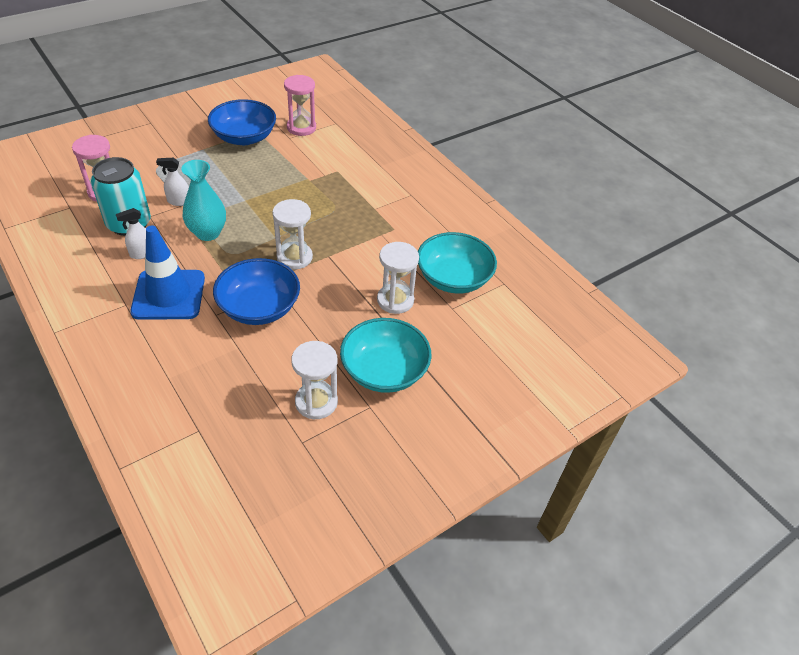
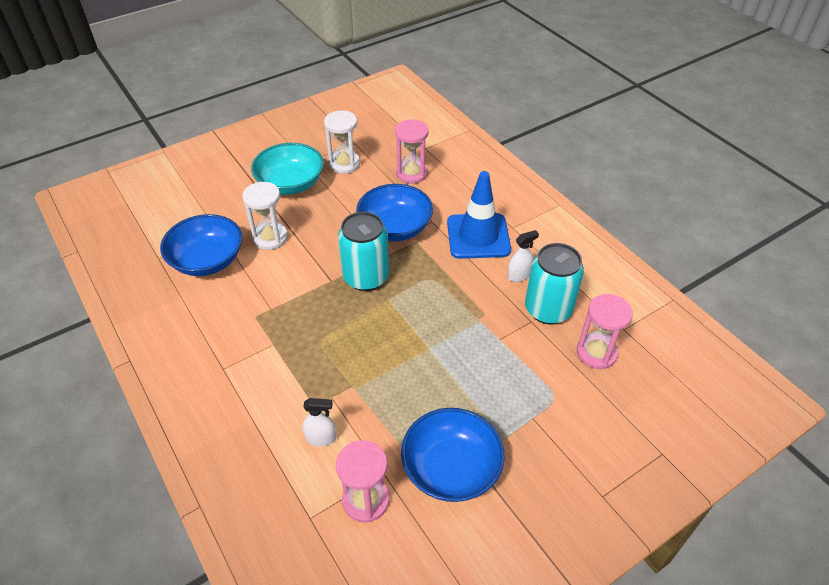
camera: 175 degrees left, 0 degrees up
(179, 201) = (505, 343): white spray bottle -> white spray bottle (321, 438)
(208, 233) = (460, 302): turquoise vase -> none
(227, 383) = (411, 173): none -> pink hourglass
(294, 257) = (366, 277): white hourglass -> turquoise can
(453, 278) = (207, 260): turquoise bowl -> blue bowl

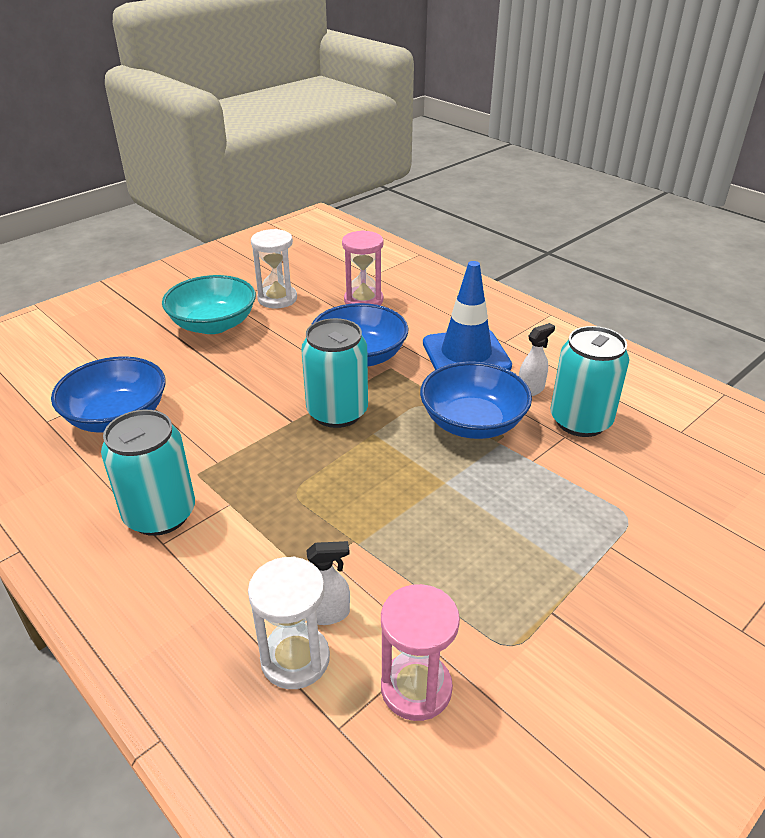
camera: 10 degrees left, 10 degrees down
(224, 346) = (160, 514): none -> turquoise can
(270, 238) = (199, 383): white hourglass -> white hourglass (295, 659)
(451, 468) = (524, 626): blue bowl -> blue bowl (472, 422)
(596, 353) = (659, 461): pink hourglass -> none

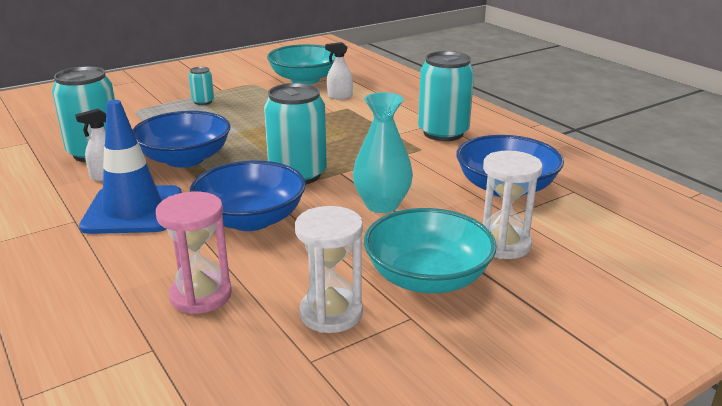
camera: 170 degrees left, 10 degrees down
(246, 383) = (382, 205): none -> turquoise vase
(295, 659) = (359, 88): white hourglass -> white hourglass (503, 244)
(416, 688) = (305, 79): pink hourglass -> turquoise bowl
(551, 560) = (203, 102): none -> turquoise can

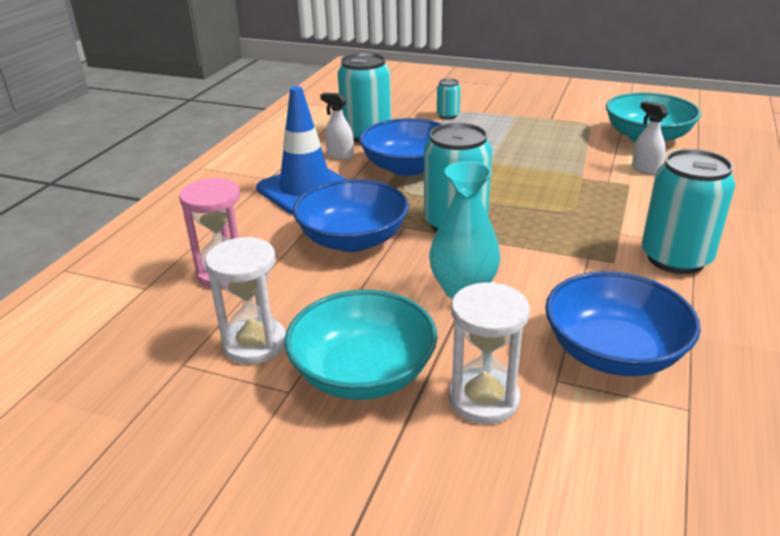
camera: 55 degrees right, 5 degrees up
(203, 102) = (514, 124): turquoise can -> turquoise can (448, 115)

